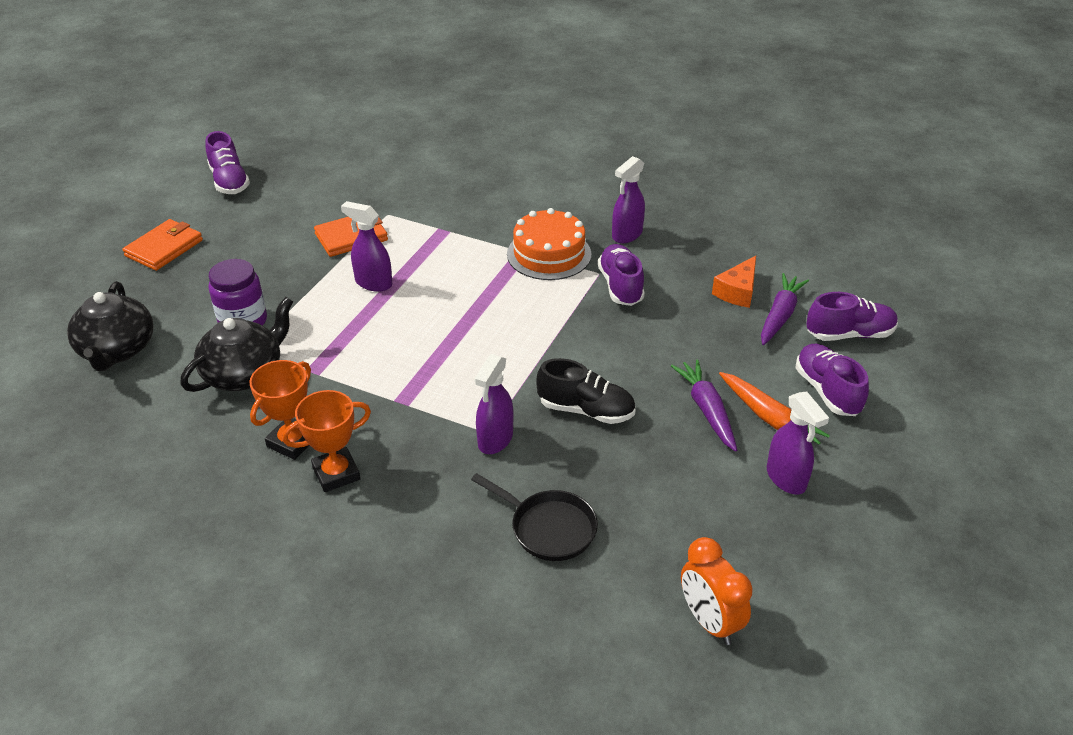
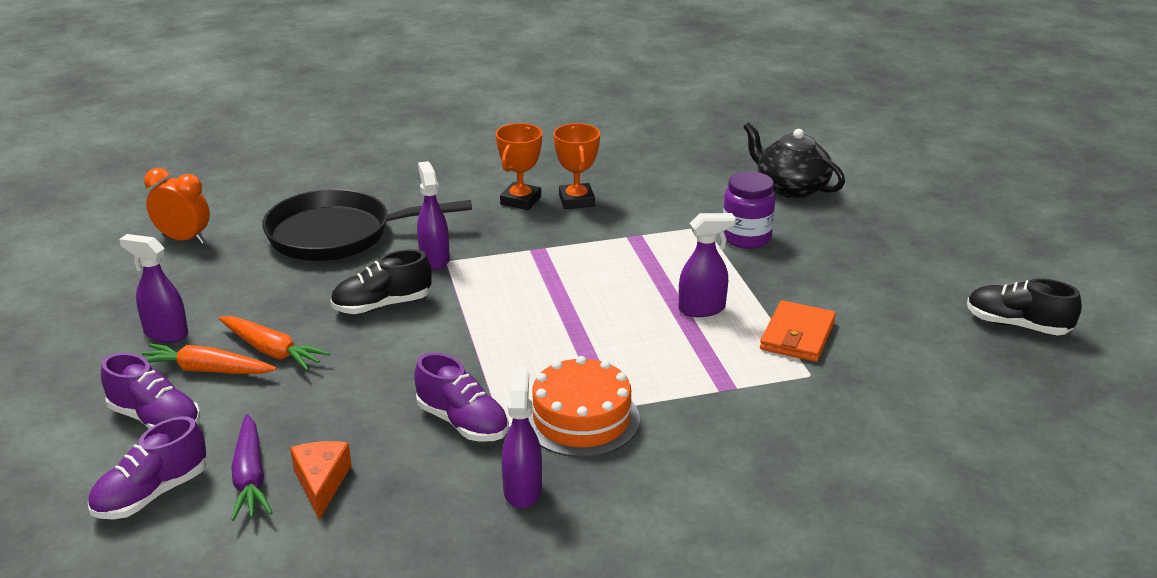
camera: 140 degrees right, 10 degrees down
(164, 248) = (921, 250): orange wallet -> none
(229, 181) = (1017, 325): purple shoe -> black shoe
(244, 373) = (679, 214): black teapot -> none
(548, 528) = (338, 235): black pan -> black pan, size x1.75
(706, 410) = (272, 351): purple carrot -> orange carrot

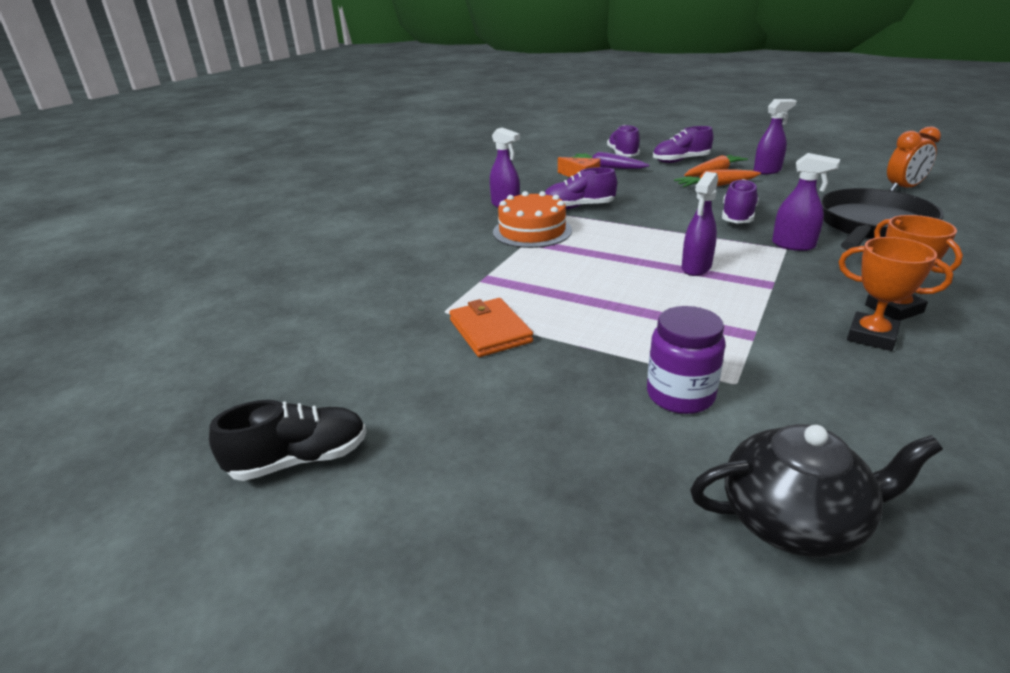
camera: 135 degrees right, 0 degrees up
(382, 305) = (737, 217): black shoe -> purple shoe
(702, 309) = (584, 311): purple spray bottle -> purple spray bottle (696, 268)

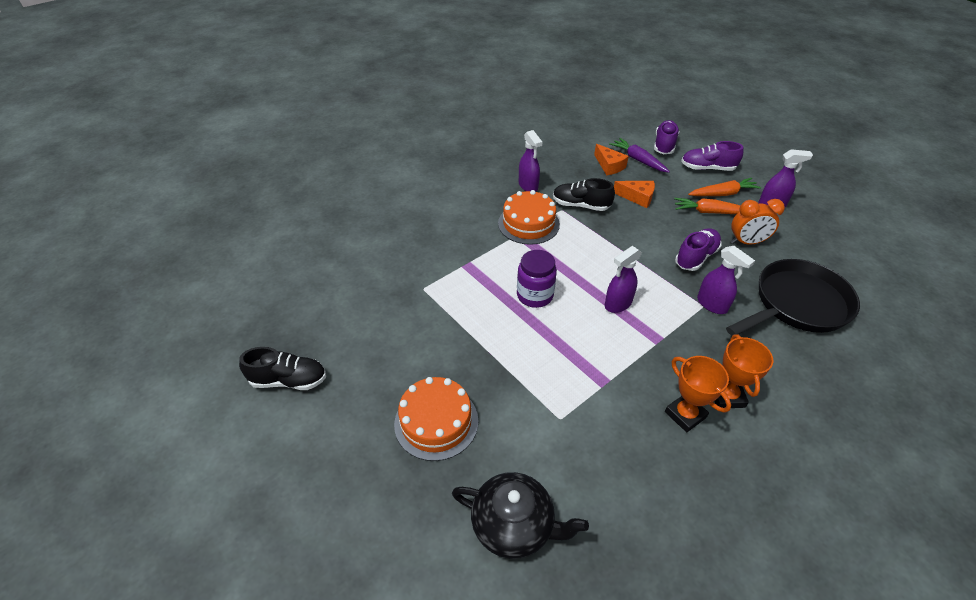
camera: 20 degrees right, 15 degrees up
(490, 331) = (440, 317): orange wallet -> none
(574, 437) = (436, 422): none -> orange cake
(578, 207) = (580, 205): purple shoe -> black shoe
(633, 191) = (637, 197): none -> orange cheese
(680, 395) = (518, 415): purple jar -> purple jar (535, 295)
(903, 188) = (873, 266): orange clock -> orange clock (747, 242)

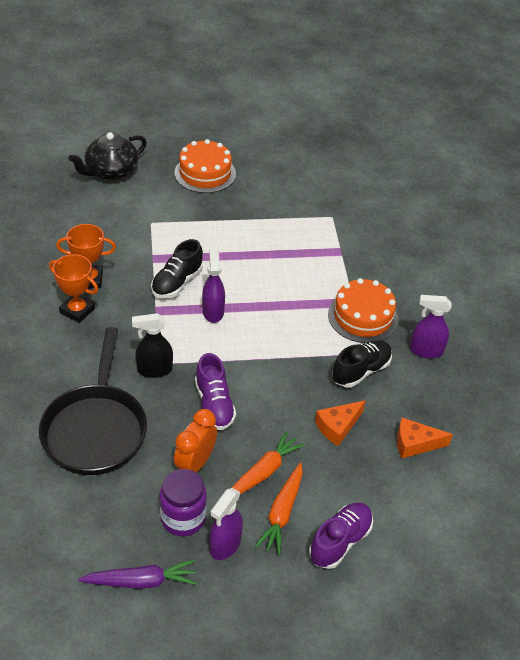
camera: 120 degrees right, 0 degrees up
(289, 380) = (297, 131): black shoe -> black shoe (177, 282)
(535, 295) = (268, 270): purple jar -> purple jar (183, 518)
(638, 160) = (408, 481): purple carrot -> purple carrot (141, 581)
(664, 145) = (422, 536): purple shoe -> none
(712, 304) = (154, 370): purple spray bottle -> black spray bottle

